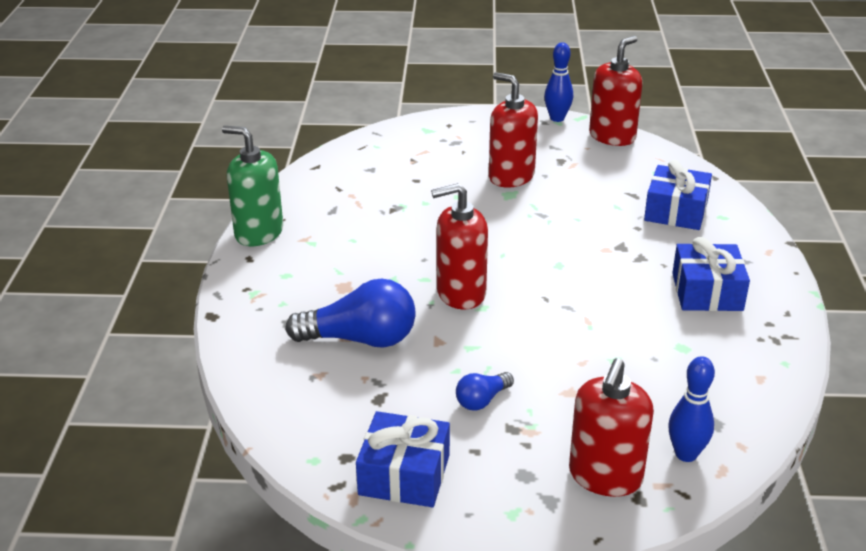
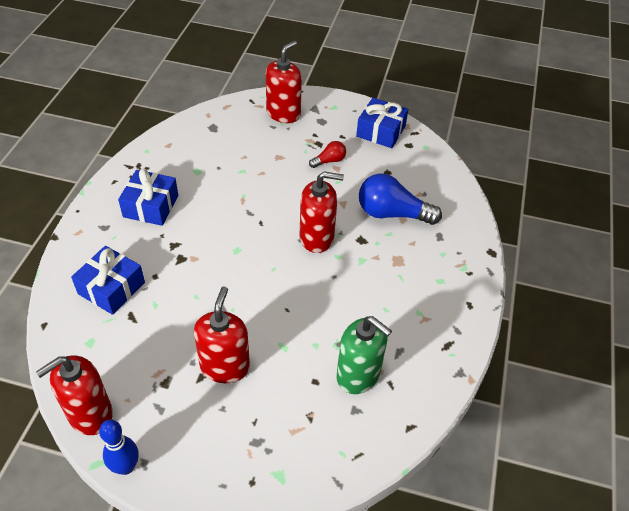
camera: 170 degrees left, 15 degrees up
(258, 233) = (463, 334): green soap dispenser -> green soap dispenser (358, 375)
(482, 400) = (329, 161): blue light bulb -> red light bulb
(511, 176) = (225, 366): red soap dispenser -> red soap dispenser turned 135 degrees counterclockwise
(686, 454) = (238, 116): blue bowling pin -> none

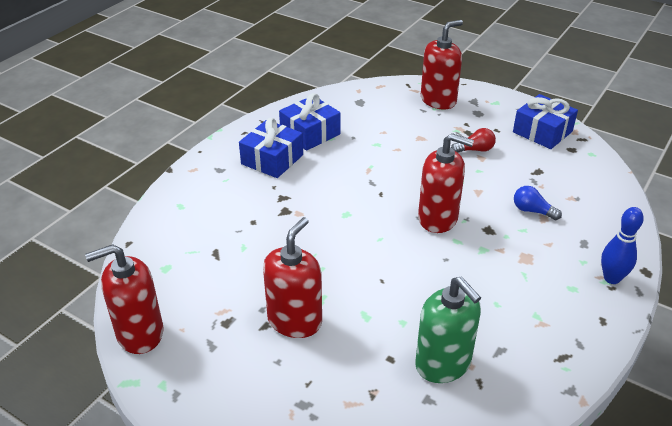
camera: 20 degrees right, 10 degrees down
(111, 288) = (206, 224): blue gift -> blue gift (310, 133)
(126, 467) = (155, 393): blue bowling pin -> blue bowling pin (611, 278)
(392, 213) = (532, 211): blue light bulb -> blue light bulb, size x0.51

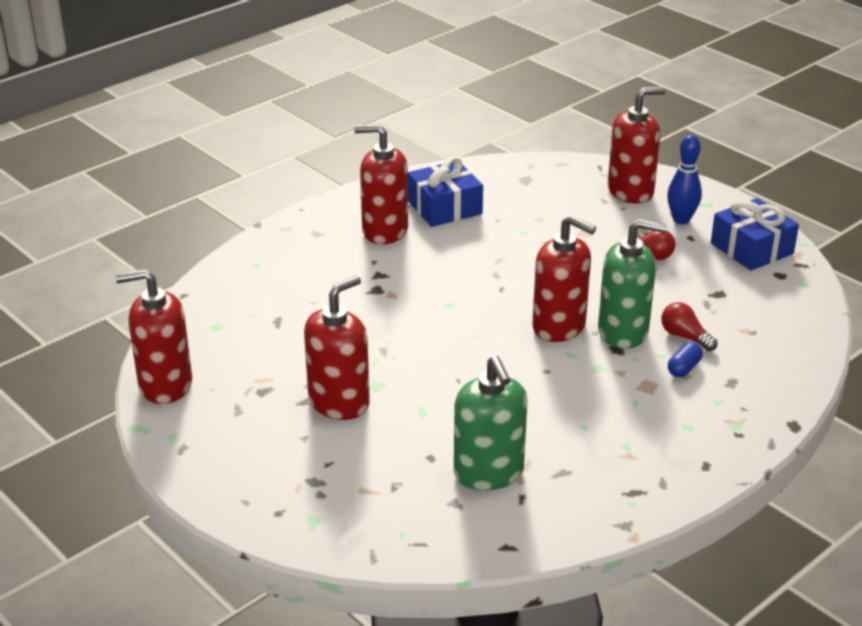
camera: 15 degrees right, 5 degrees down
(272, 159) = (384, 231): blue gift -> red soap dispenser
(486, 215) = (623, 332): none -> green soap dispenser
(532, 211) = (685, 337): blue light bulb -> red light bulb
(545, 238) = (684, 368): none -> blue capsule
(611, 278) = (744, 424): blue bowling pin -> blue bowling pin (681, 220)

